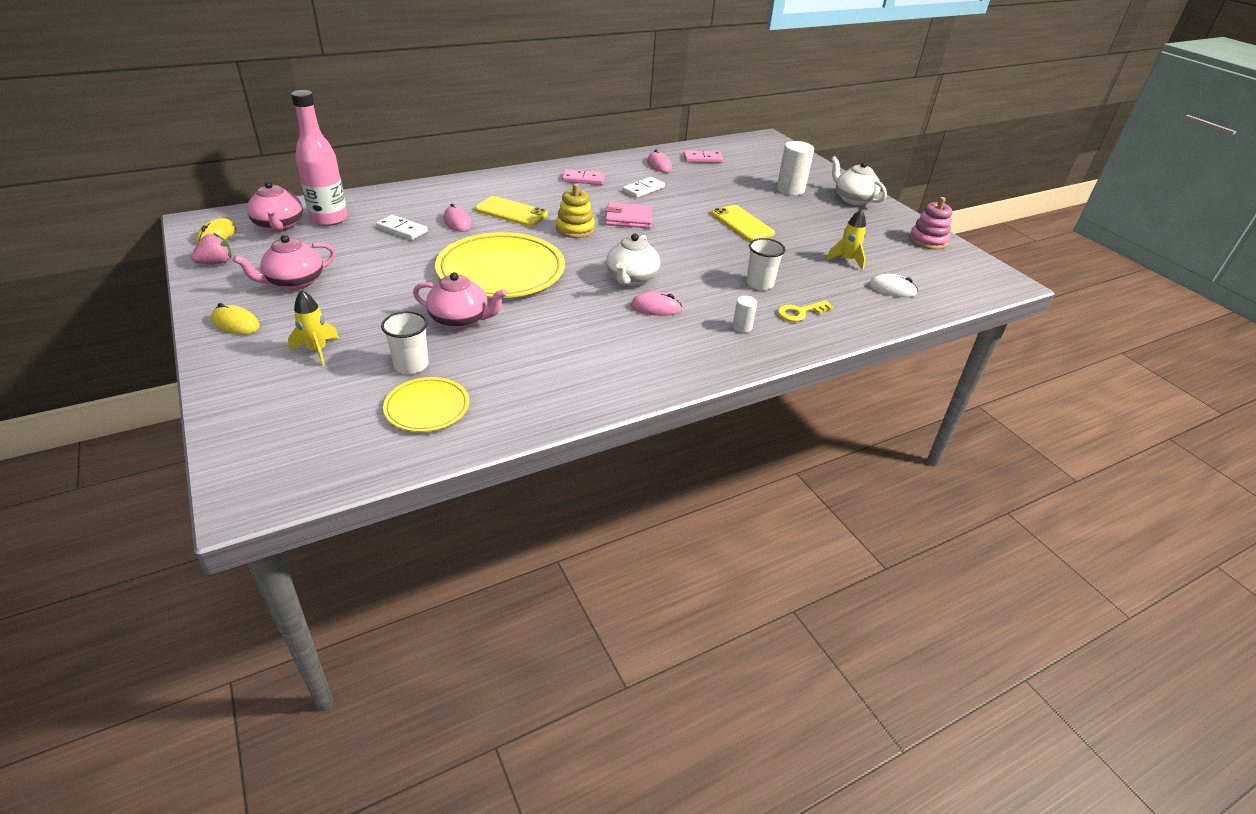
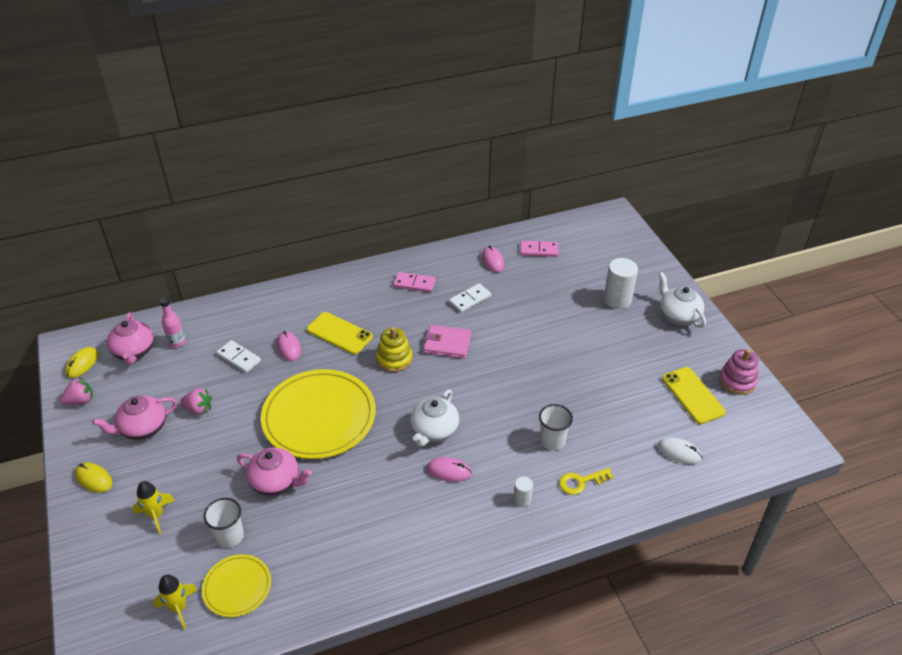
camera: 10 degrees right, 5 degrees up
(329, 219) = (177, 342): pink bottle -> pink bottle, size x0.53
(360, 267) = (198, 409): none -> pink strawberry
(742, 223) = (556, 352): yellow phone -> yellow phone (693, 395)
(846, 260) = (646, 409): yellow rocket -> yellow rocket (179, 608)

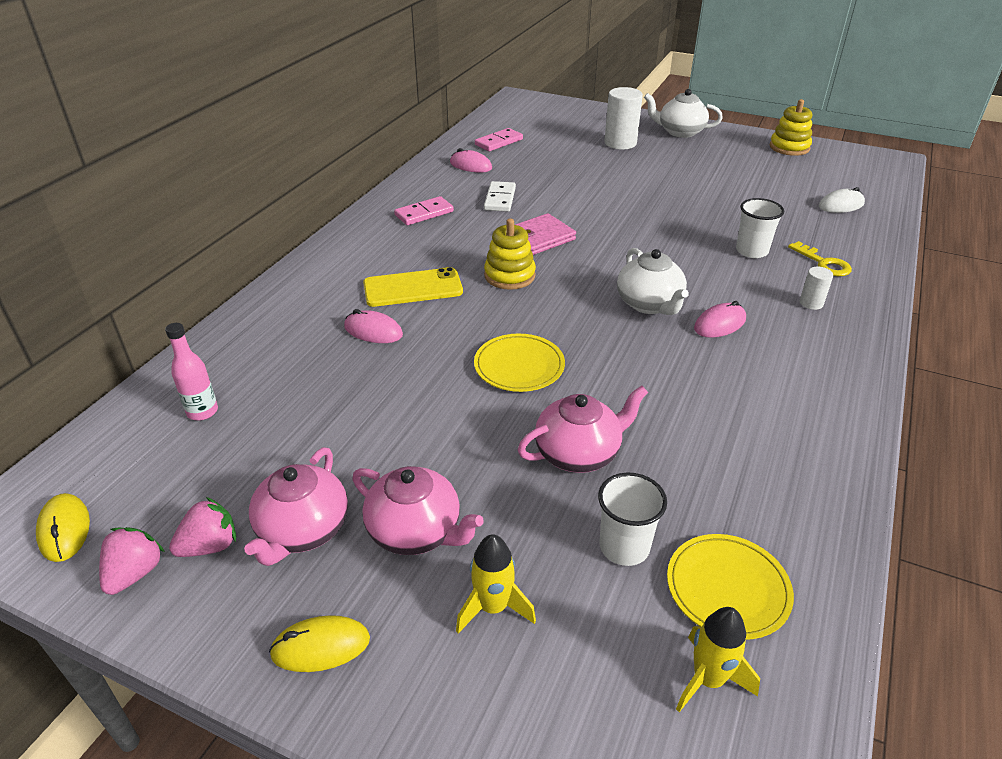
camera: 45 degrees left, 5 degrees down
(134, 351) = (143, 460): pink teapot -> pink teapot (416, 531)
(198, 409) = (354, 455): pink strawberry -> pink strawberry (210, 546)
(239, 358) = (324, 375): white domino -> none
(319, 417) = (519, 366): yellow plate -> yellow plate, size x0.51
(581, 482) = (823, 263): yellow key -> yellow key turned 60 degrees counterclockwise
(693, 395) = (781, 169): yellow phone -> none
(737, 381) = (789, 147): pink stacking toy -> yellow stacking toy

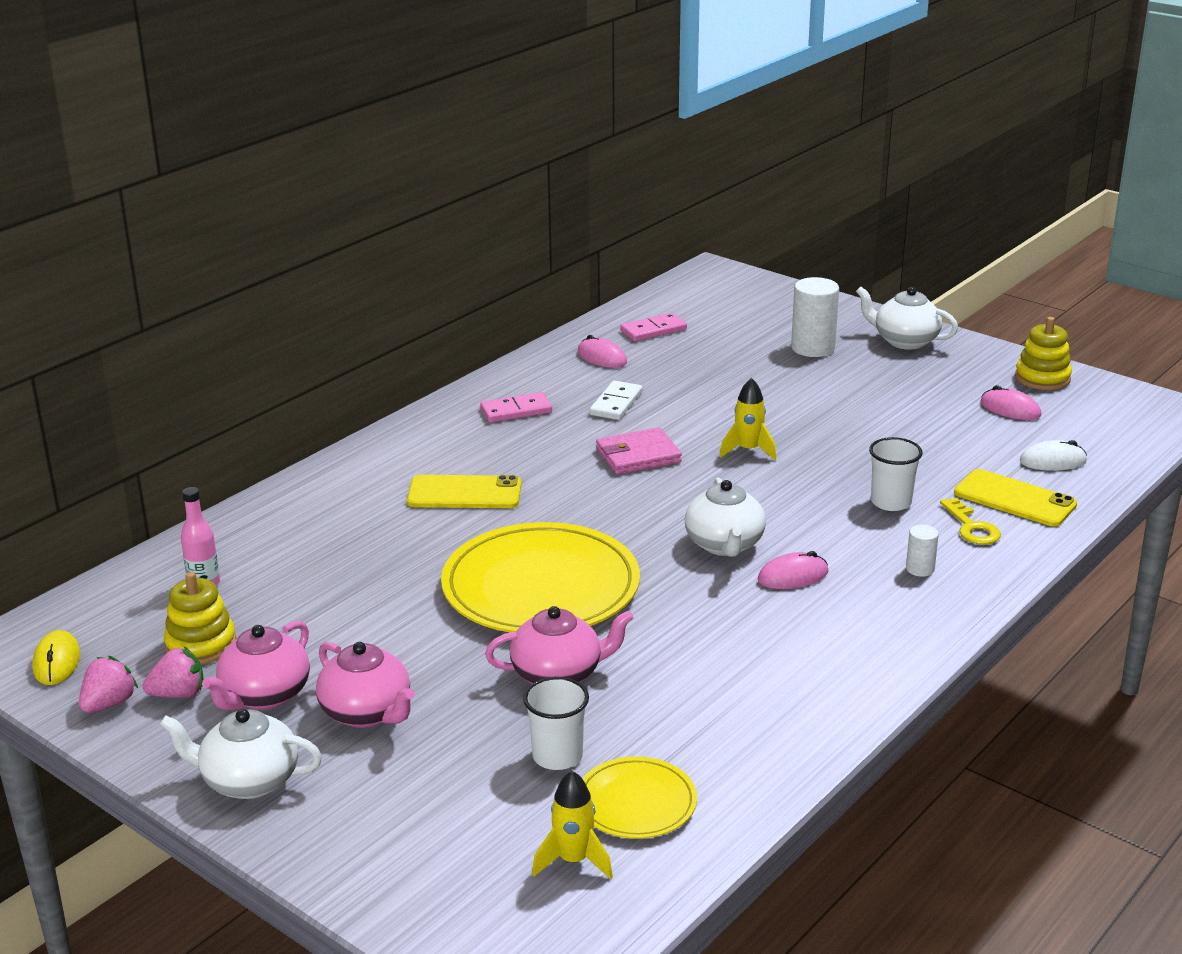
camera: 15 degrees right, 10 degrees down
(321, 646) = (249, 781): yellow mouse -> white teapot
(373, 331) = (402, 532): pink mouse -> pink mouse (1010, 409)
(493, 607) = (410, 779): yellow rocket -> yellow rocket (748, 450)
(509, 276) = (580, 493): yellow stacking toy -> yellow stacking toy (201, 645)
(519, 366) = (541, 587): yellow plate -> yellow plate, size x1.96
(837, 237) = (1014, 499): none -> yellow phone

